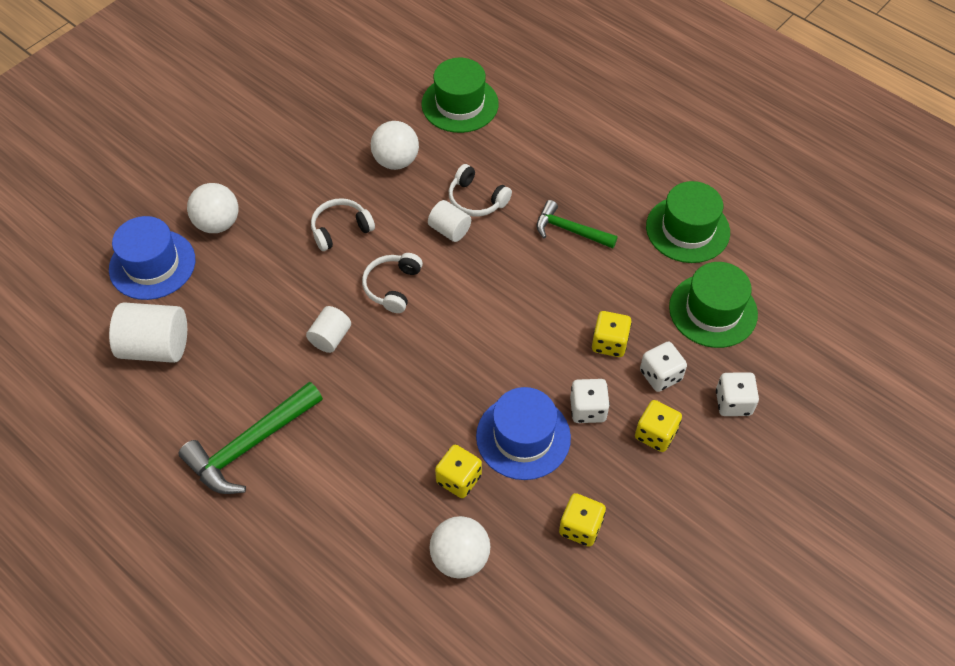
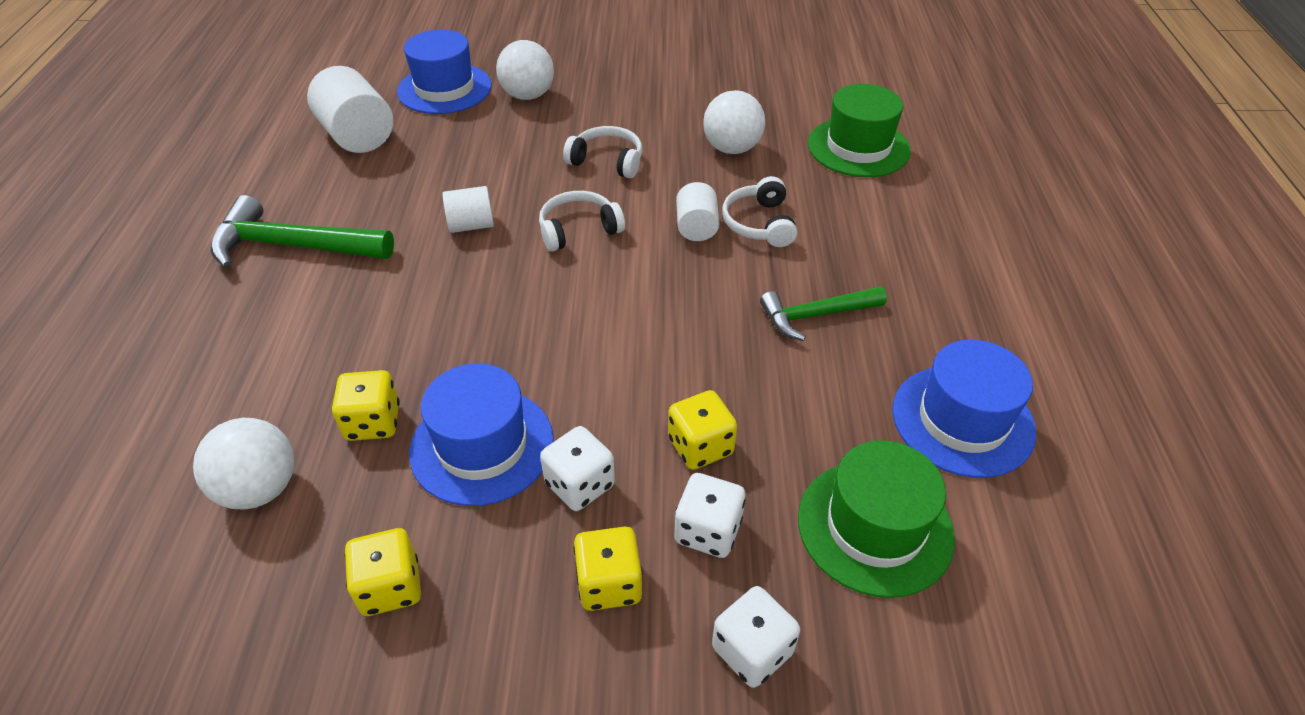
camera: 50 degrees right, 10 degrees down
(570, 230) = (816, 315): green hammer -> green hammer turned 90 degrees counterclockwise
(687, 229) = (962, 420): green hat -> blue hat

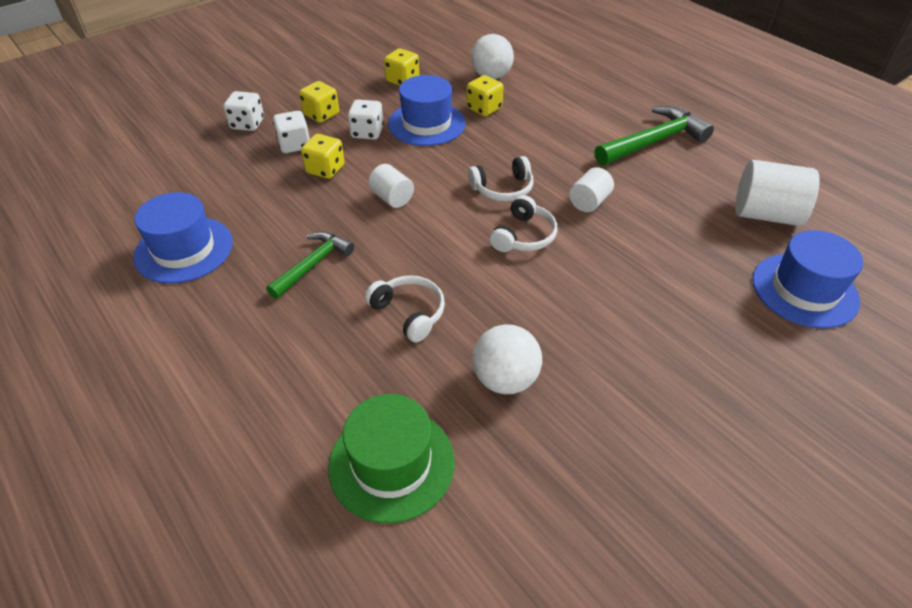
camera: 140 degrees right, 0 degrees up
(528, 95) = (739, 327): white ball -> none
(607, 161) = (581, 300): white headphones -> white headphones (503, 189)
(696, 227) = (450, 282): white cylinder -> white cylinder (392, 198)
(875, 527) = (215, 181): green hat -> none

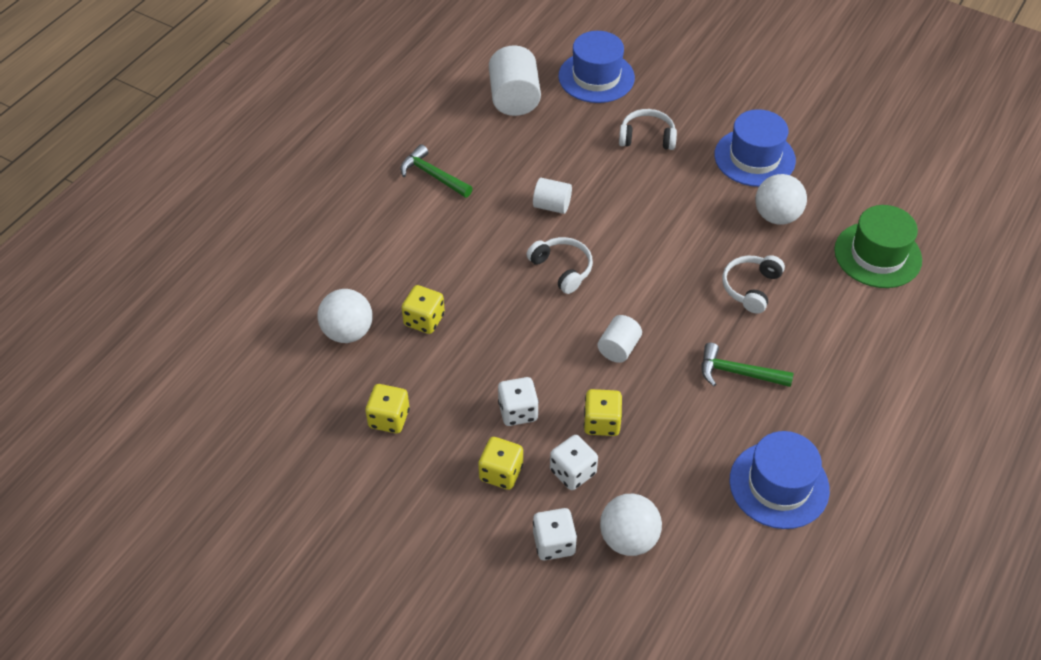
camera: 110 degrees left, 5 degrees up
(218, 156) = (628, 539): none -> white ball
(426, 124) = (476, 362): blue hat -> blue hat (754, 157)
(523, 236) = (621, 239): white headphones -> white headphones (647, 137)
(653, 142) = (433, 175): green hammer -> green hammer, size x0.64

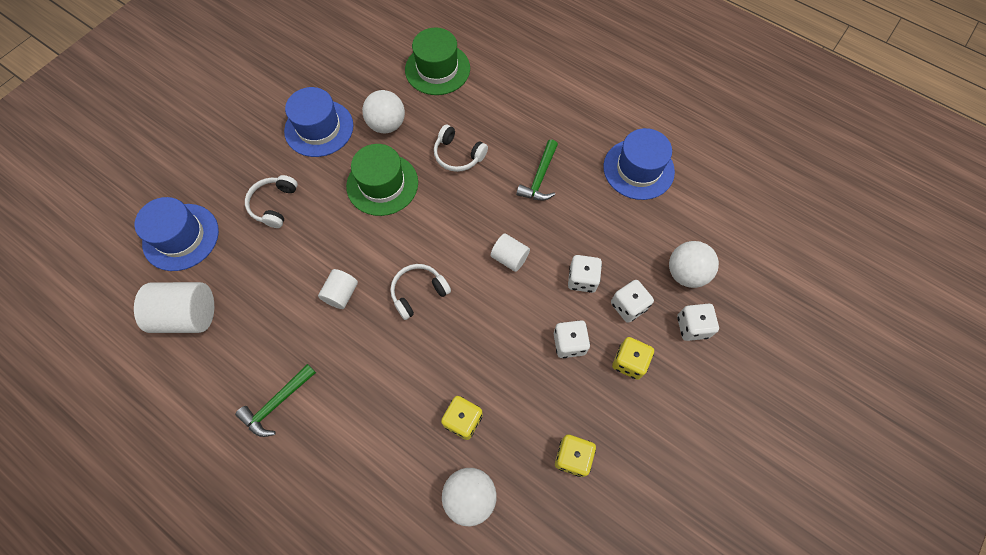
camera: 85 degrees left, 15 degrees up
(601, 422) = (582, 279): yellow dice -> white dice
(692, 222) = (382, 184): none -> green hat

